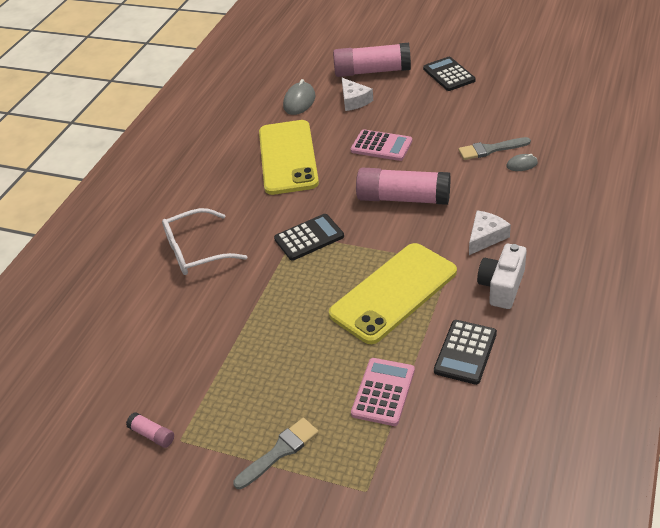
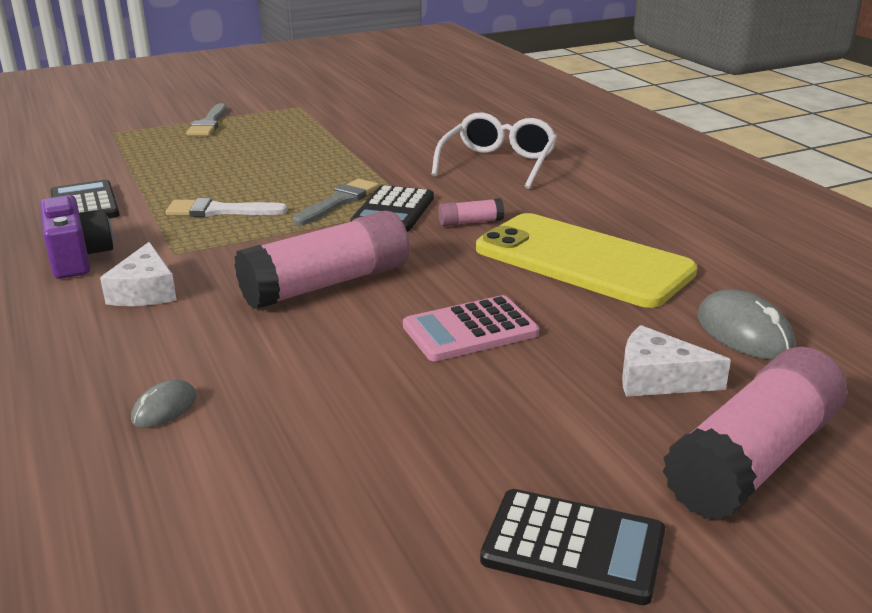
camera: 130 degrees right, 15 degrees down
(152, 435) = (325, 102): pink glue stick -> pink glue stick (470, 222)
(383, 392) = (151, 164): pink calculator -> none
(393, 293) = (219, 211): yellow phone -> white brush
(490, 149) = (257, 409): grey brush -> grey brush (339, 202)
(502, 286) = (78, 258): white camera -> purple camera

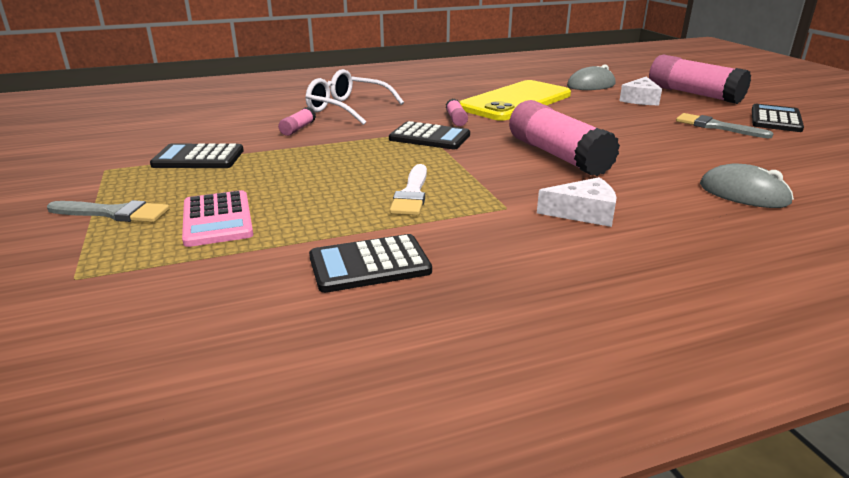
camera: 85 degrees left, 0 degrees up
(78, 258) = (518, 250): purple camera -> none
(164, 408) = (743, 194): grey mouse -> grey mouse, size x1.72
(323, 127) = (198, 158): none -> black calculator
(339, 202) = (405, 152): grey brush -> grey brush (716, 127)
(414, 150) = (298, 129): none -> pink glue stick
(470, 330) = (608, 125): pink calculator -> pink calculator (217, 219)

